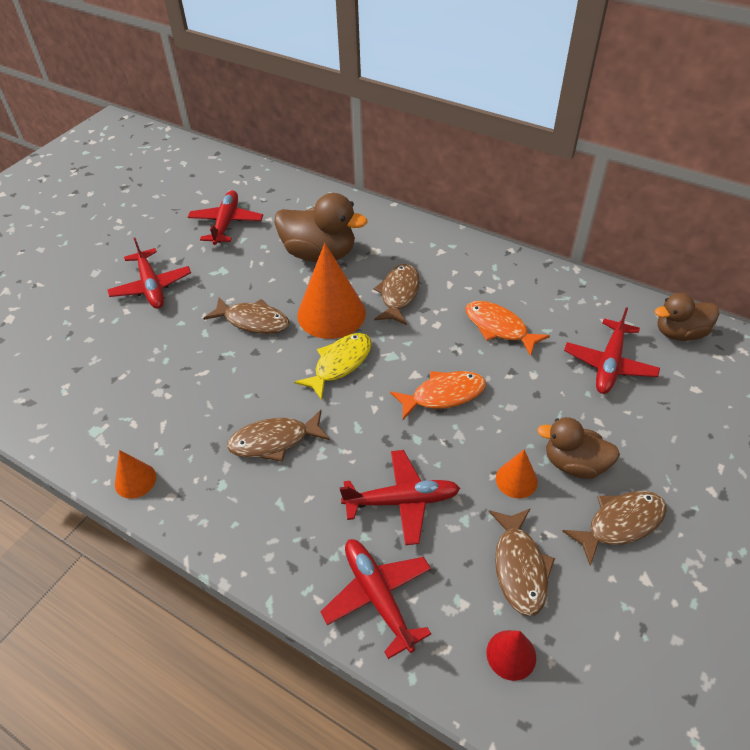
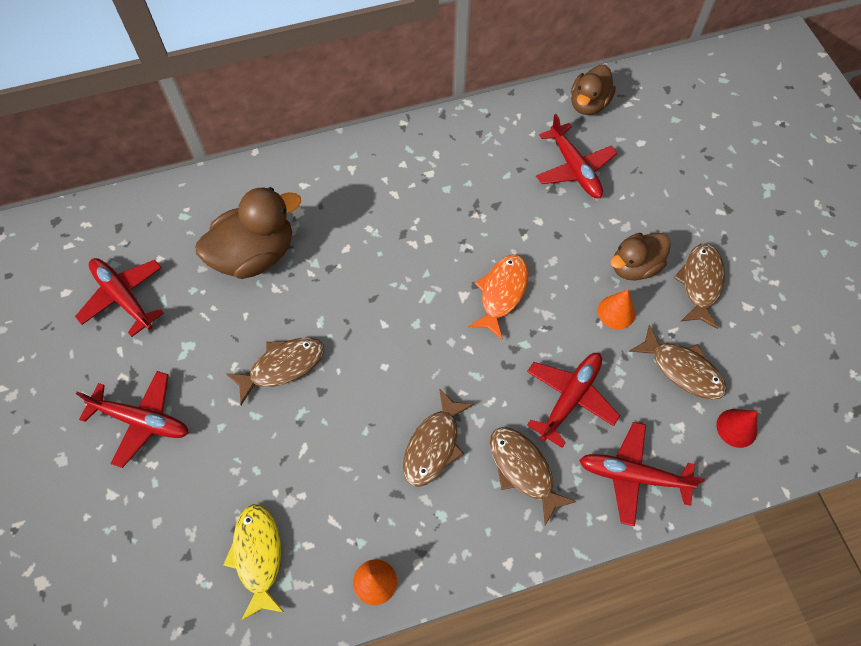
camera: 50 degrees left, 15 degrees up
(331, 313) = (337, 301): orange cone -> none
(340, 364) = (400, 338): yellow fish -> yellow fish (258, 556)
(399, 294) = (368, 237): brown fish -> brown fish (523, 470)
(499, 328) = (474, 202): orange fish -> none

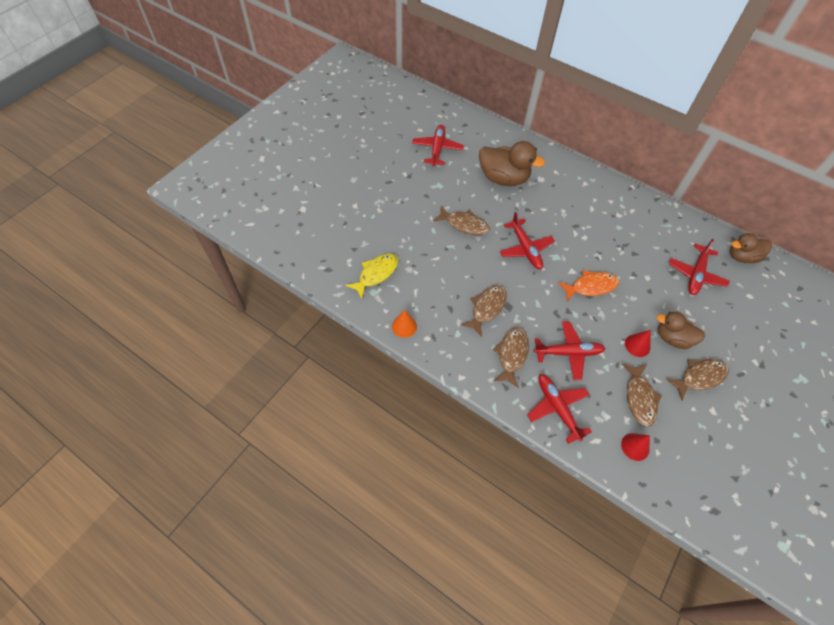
camera: 50 degrees right, 5 degrees down
(141, 420) = (393, 193): red plane -> red plane (525, 248)
(434, 445) = (487, 308): brown fish -> brown fish turned 135 degrees clockwise
(616, 312) = (637, 345): orange cone -> red cone

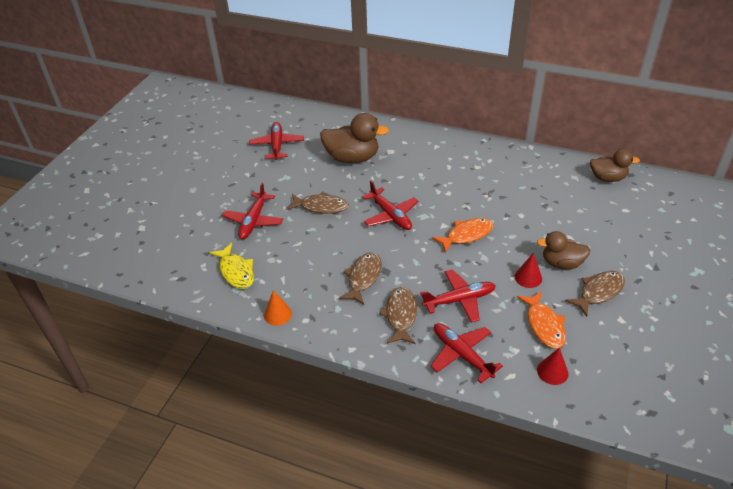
camera: 10 degrees left, 15 degrees down
(376, 274) = (236, 271): yellow fish -> yellow fish turned 120 degrees clockwise
(639, 398) = (544, 325): brown fish -> orange fish
(696, 274) = (568, 202): red plane -> red plane (253, 221)
(742, 257) = (607, 178): brown duck -> brown duck turned 150 degrees counterclockwise

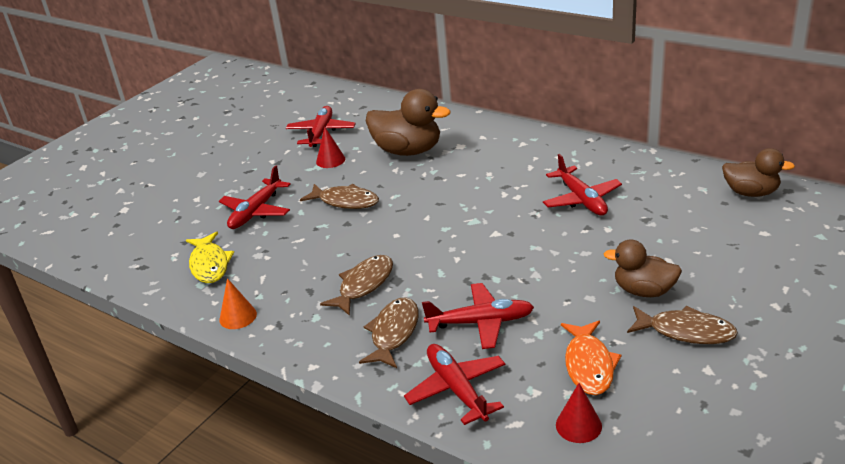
camera: 15 degrees right, 10 degrees down
(390, 215) = (429, 217): red plane -> red plane (581, 199)
(466, 235) = (522, 247): orange fish -> none
(528, 277) = (588, 304): red cone -> red cone (330, 160)
(598, 292) = (686, 331): brown fish -> brown fish turned 45 degrees clockwise

